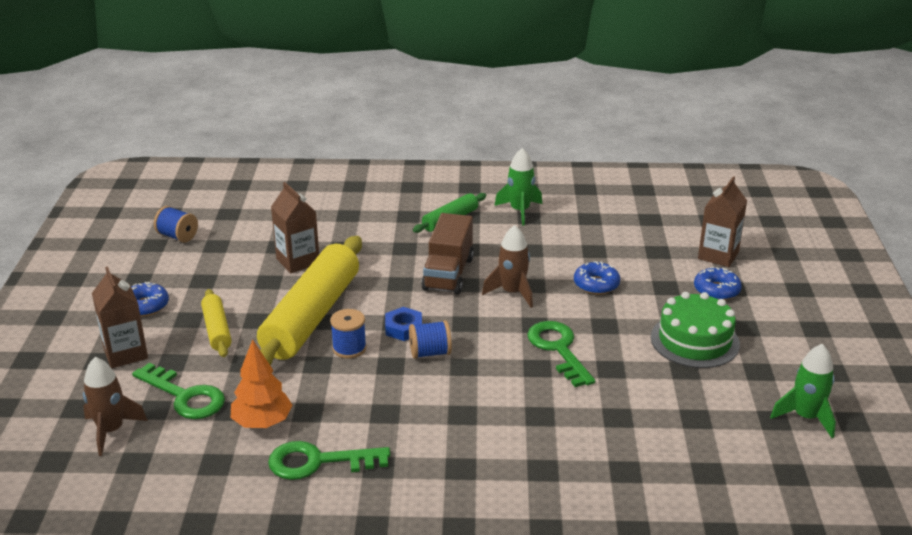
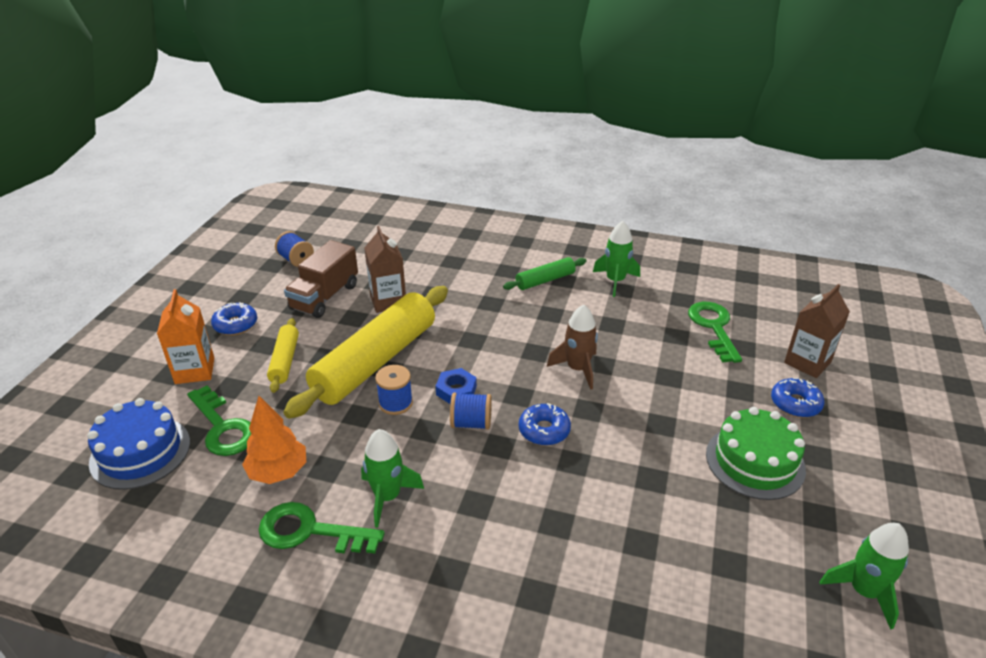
camera: 15 degrees right, 5 degrees up
(111, 431) = (140, 452): brown rocket -> blue cake
(125, 353) = (195, 371): brown carton -> orange carton
(378, 423) = (387, 497): none -> green rocket
(448, 274) = (522, 337): brown truck -> brown truck (325, 297)
(558, 349) = (603, 444): green key -> green key (713, 327)
(596, 284) = (666, 374): blue donut -> blue donut (544, 430)

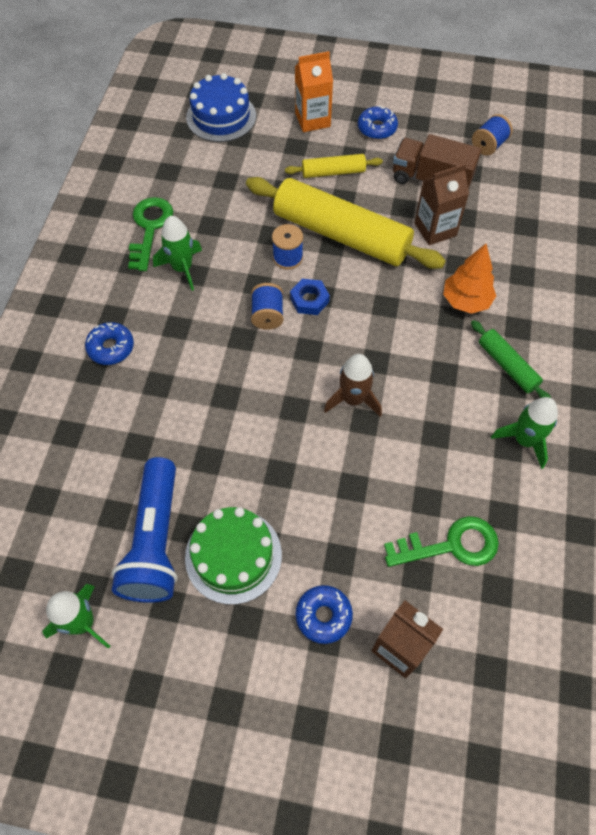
camera: 85 degrees right, 25 degrees up
(223, 427) = (249, 154): green key -> none
(278, 472) = (205, 197): orange tree -> orange tree (466, 301)
(544, 430) = (263, 372): blue donut -> blue donut (111, 347)
(753, 525) = (155, 541): none -> blue flashlight

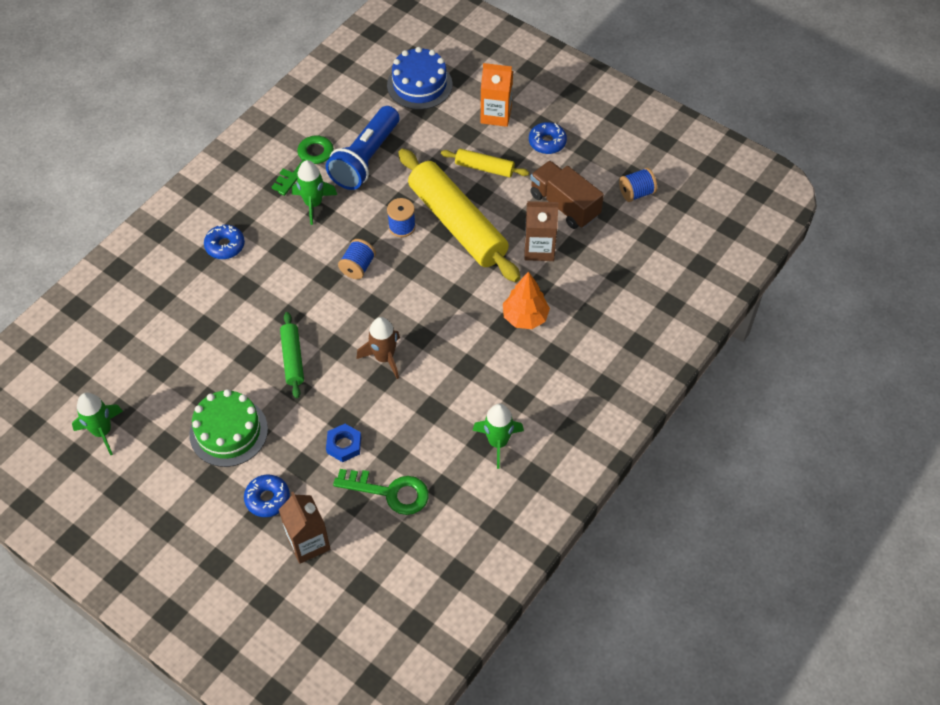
camera: 25 degrees right, 5 degrees down
(155, 541) = (180, 398): blue flashlight -> blue flashlight (366, 159)
(309, 300) = (398, 267): blue nut -> blue nut (344, 445)
(507, 366) = (524, 381): green rolling pin -> green rolling pin (292, 359)

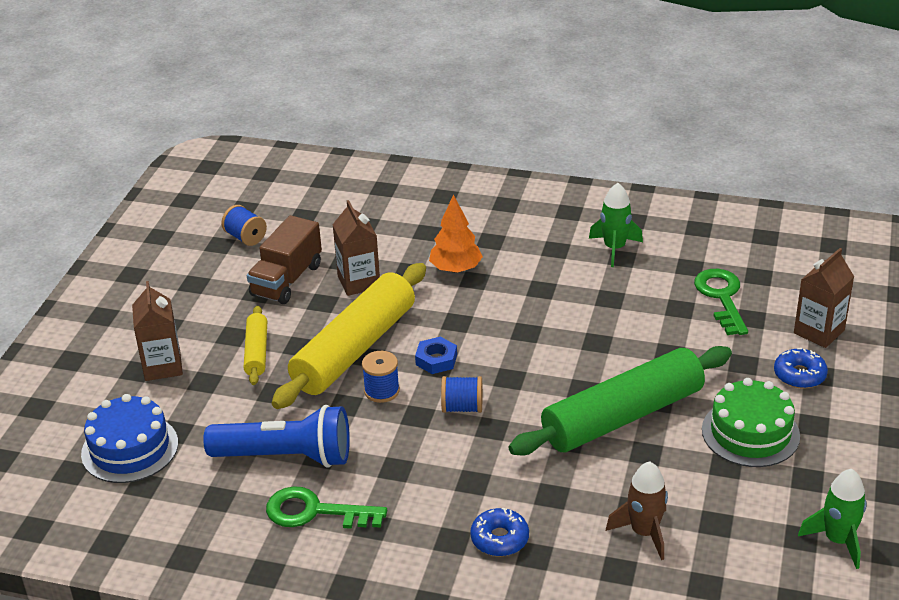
camera: 110 degrees left, 20 degrees down
(292, 359) = (622, 416): green rolling pin -> green rolling pin, size x2.10
(313, 204) = (385, 479): green rocket -> none
(344, 445) = (696, 343): blue nut -> blue nut (436, 359)
(384, 358) = (572, 348): brown rocket -> brown rocket (644, 532)
(496, 115) = (162, 366): orange carton -> brown carton
(547, 142) = (194, 315): blue donut -> none

